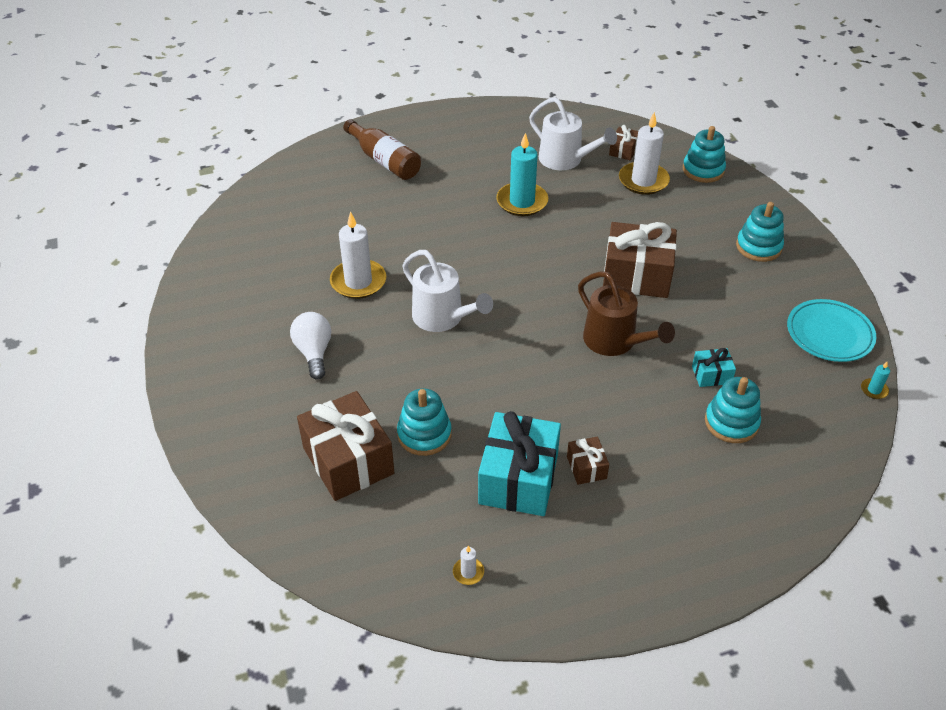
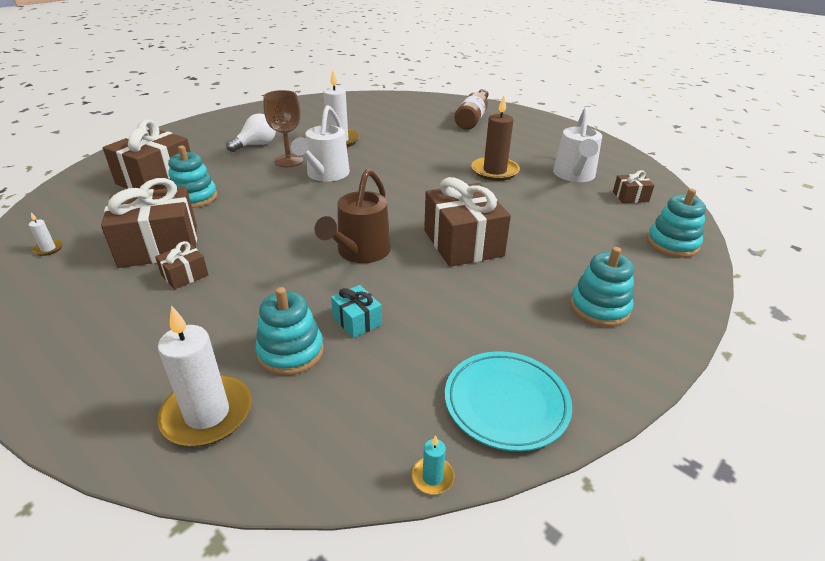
camera: 60 degrees right, 10 degrees down
(384, 336) = (288, 161): none -> brown goblet
(518, 479) = (159, 246): turquoise gift -> brown gift
(522, 202) = (494, 171): turquoise candle -> brown candle
(643, 181) = (603, 216): white candle -> white candle (207, 414)

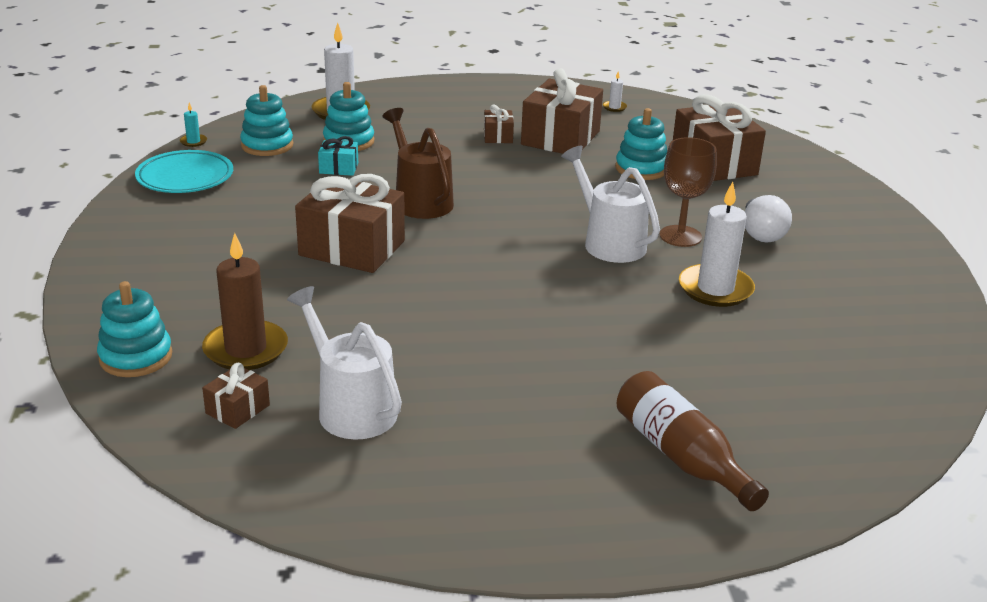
camera: 130 degrees right, 5 degrees down
(494, 171) = (458, 352): brown candle -> brown candle (246, 349)
(599, 308) = (169, 254): turquoise stacking toy -> turquoise stacking toy (267, 145)

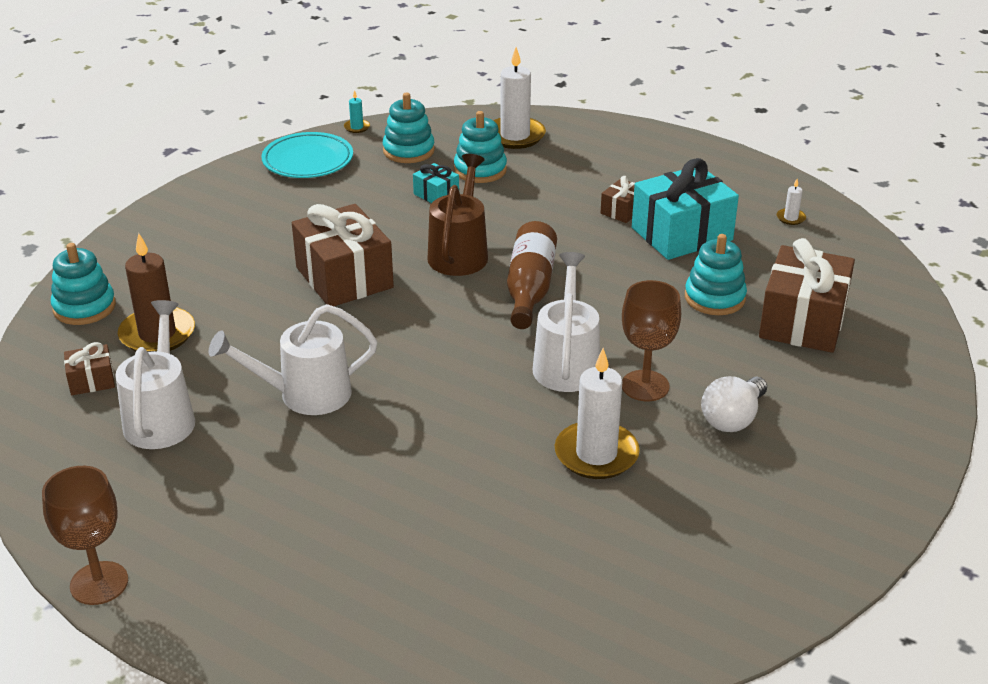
camera: 40 degrees right, 5 degrees up
(449, 340) = (304, 395): none -> white watering can
(495, 553) = (99, 583): none -> brown goblet
(560, 138) = (681, 234): brown gift -> turquoise gift
(681, 456) = (333, 588): brown bottle -> brown bottle (530, 288)

